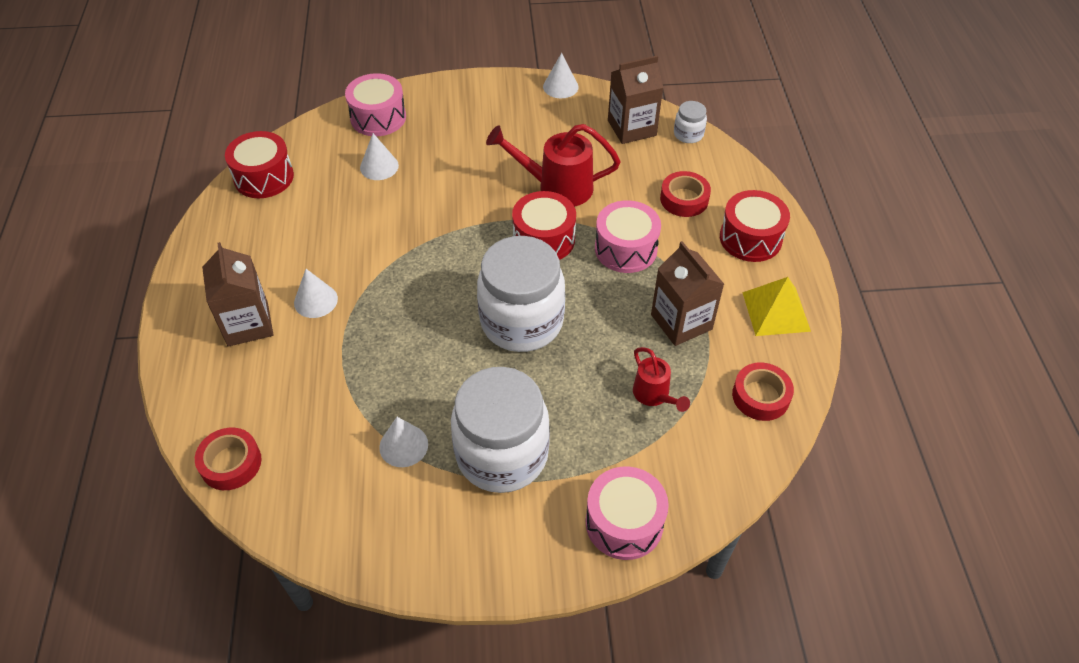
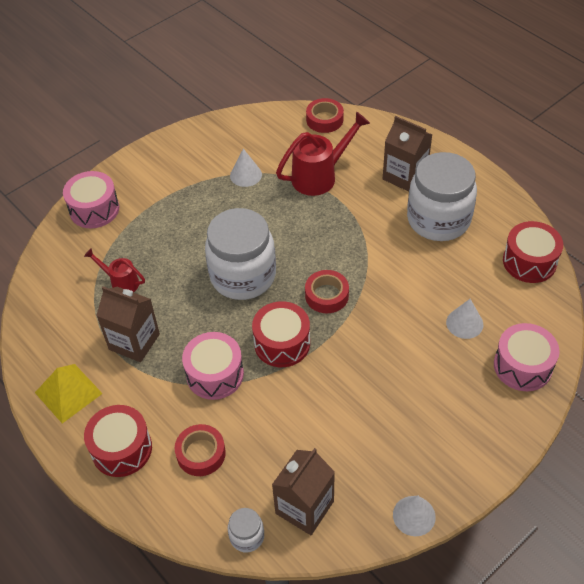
camera: 145 degrees right, 0 degrees up
(315, 300) = (384, 210): white cone -> none
(502, 454) = (188, 201): white jar -> white jar (438, 220)
(557, 187) = (313, 396): red watering can -> red watering can (319, 176)
(760, 396) = (50, 323): red tape -> red tape (326, 295)

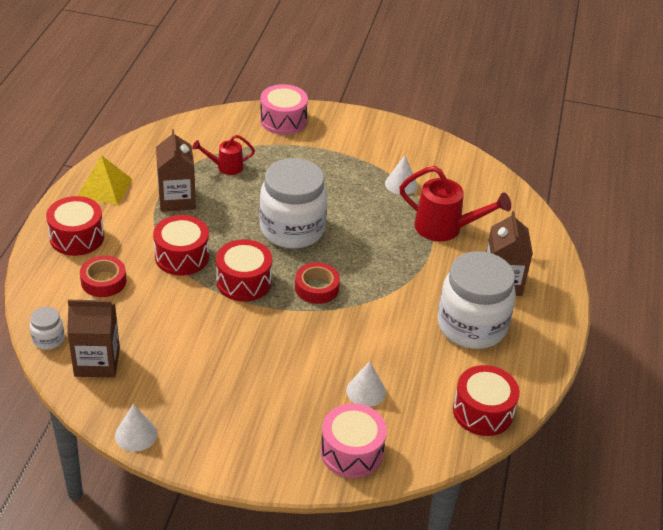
camera: 50 degrees right, 10 degrees down
(121, 282) = (226, 167): red watering can -> red watering can turned 90 degrees counterclockwise
(215, 374) = (182, 256): pink drum -> red drum
(324, 120) = (515, 203): red tape -> none

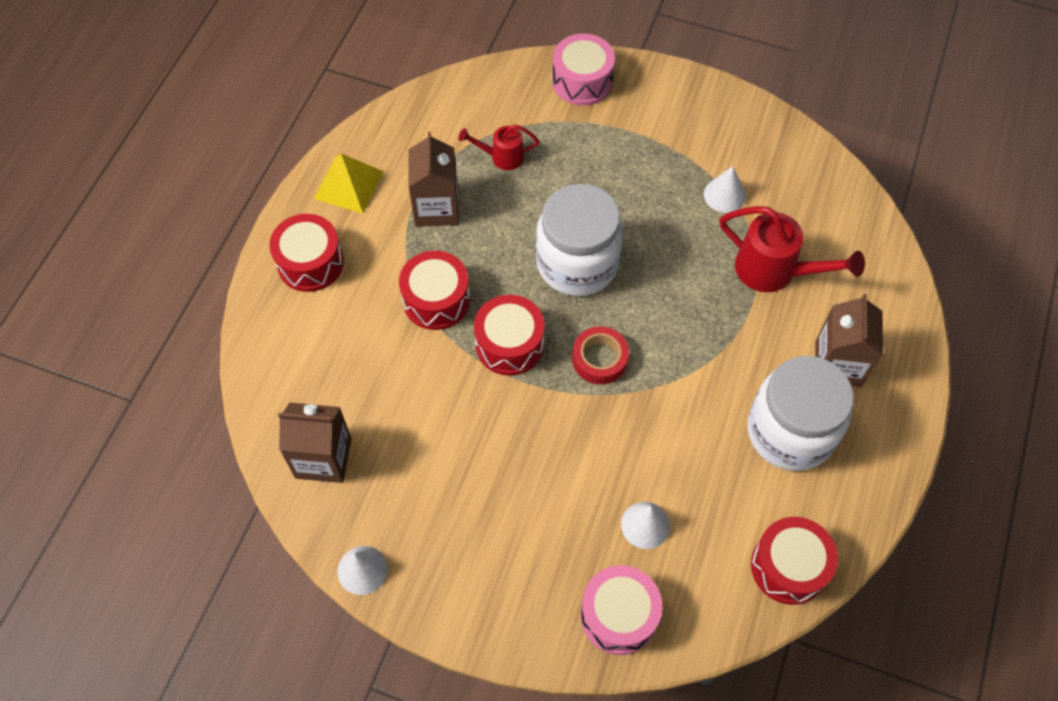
camera: 10 degrees right, 20 degrees up
(48, 339) = (268, 420): white jar -> none
(103, 281) = (338, 334): red tape -> none

